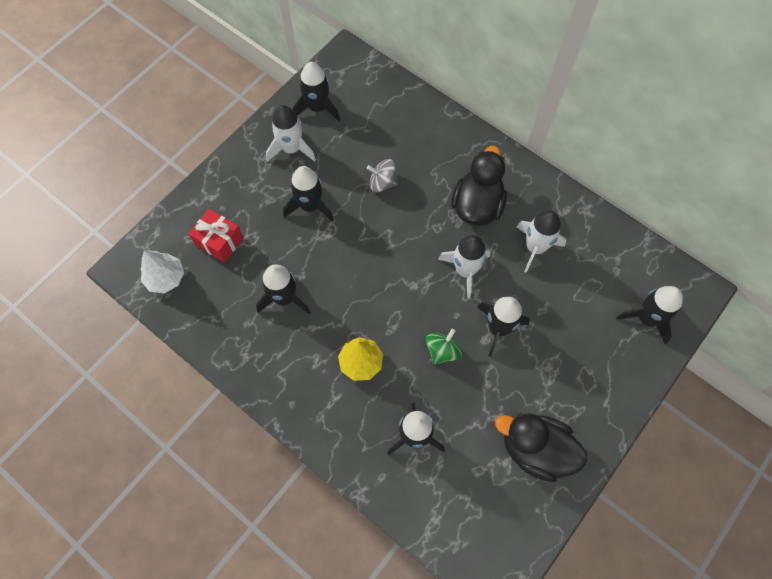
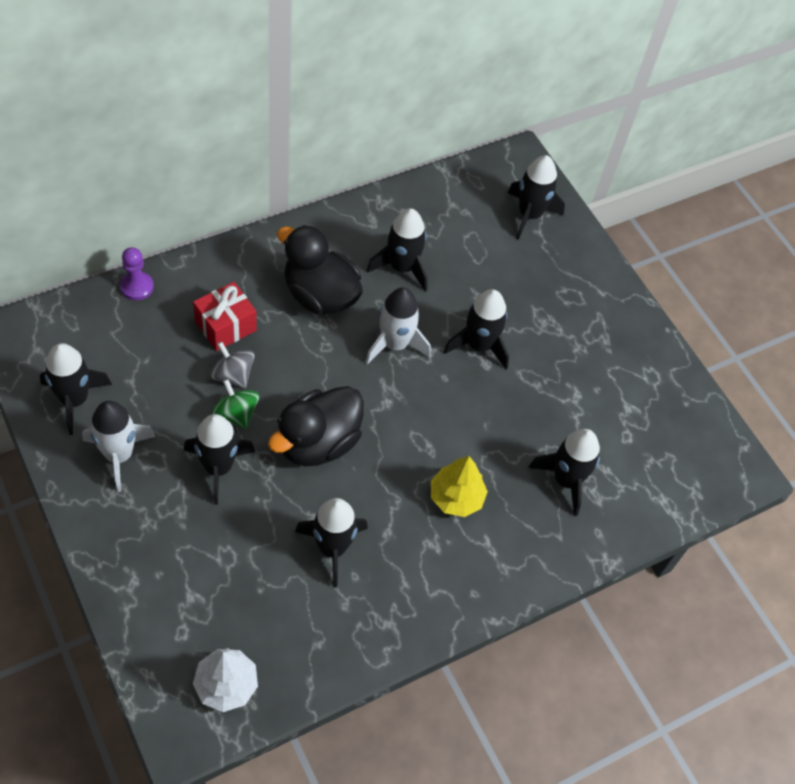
camera: 75 degrees left, 10 degrees down
(219, 241) = (209, 596): red gift -> red gift (225, 326)
(382, 183) = (232, 375): grey spinning top -> grey spinning top turned 105 degrees clockwise
(418, 99) = (137, 287): none -> purple pawn
(442, 351) = (480, 410): green spinning top -> green spinning top (236, 414)
(535, 248) = (402, 267): white rocket -> black rocket
(535, 450) = (625, 375): black duck -> black duck (317, 443)

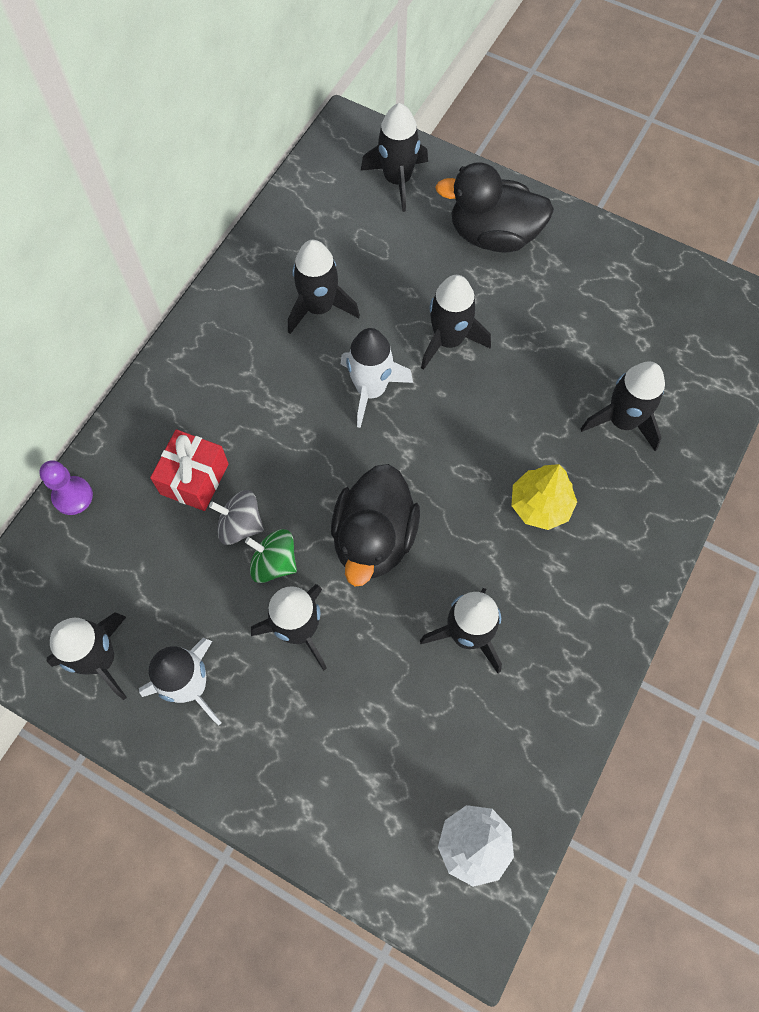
camera: 25 degrees left, 10 degrees up
(320, 295) = (262, 387): black duck -> black duck (493, 235)

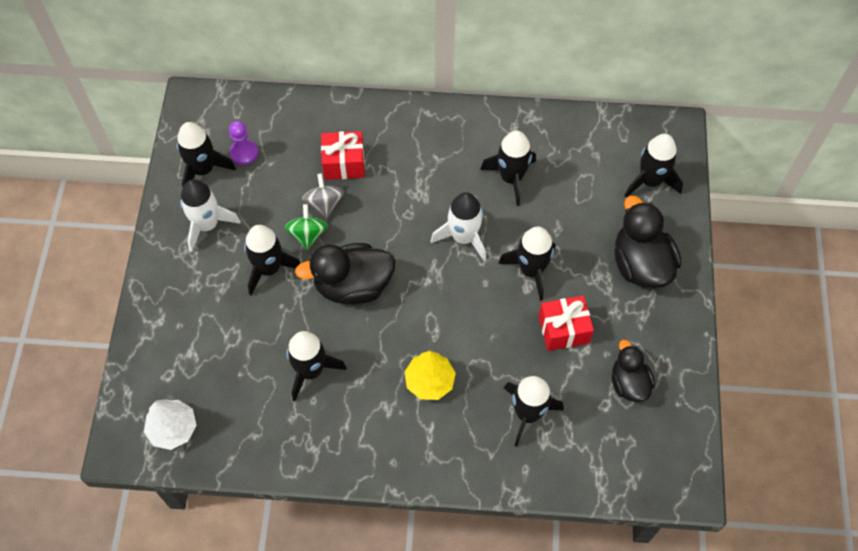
camera: 65 degrees right, 5 degrees down
(72, 496) = (299, 104): purple pawn -> purple pawn (244, 153)
(537, 341) = (563, 329): none -> red gift
(627, 309) = (629, 383): none -> black duck

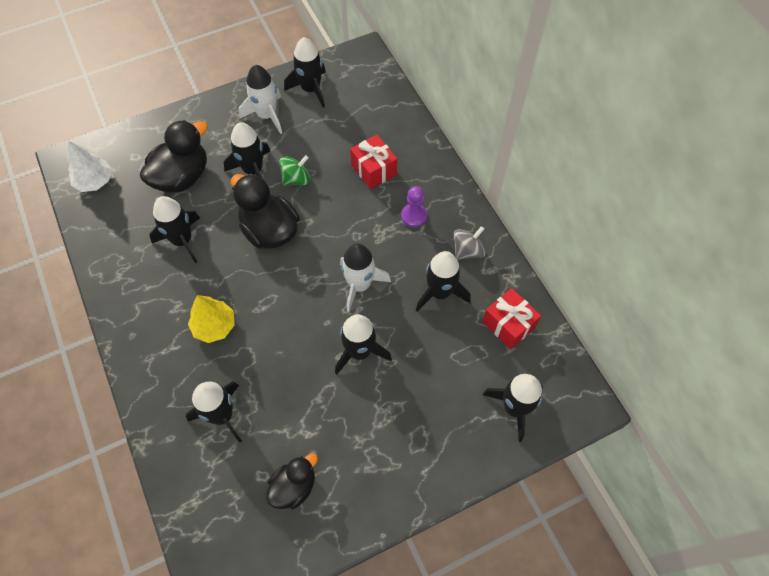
camera: 60 degrees right, 0 degrees up
(244, 153) = (341, 105): purple pawn -> purple pawn (414, 216)
(324, 204) = (330, 176): grey spinning top -> grey spinning top (467, 251)
(563, 329) = (317, 405): red gift -> red gift (508, 324)
(640, 264) = (420, 440): black duck -> black duck (182, 177)

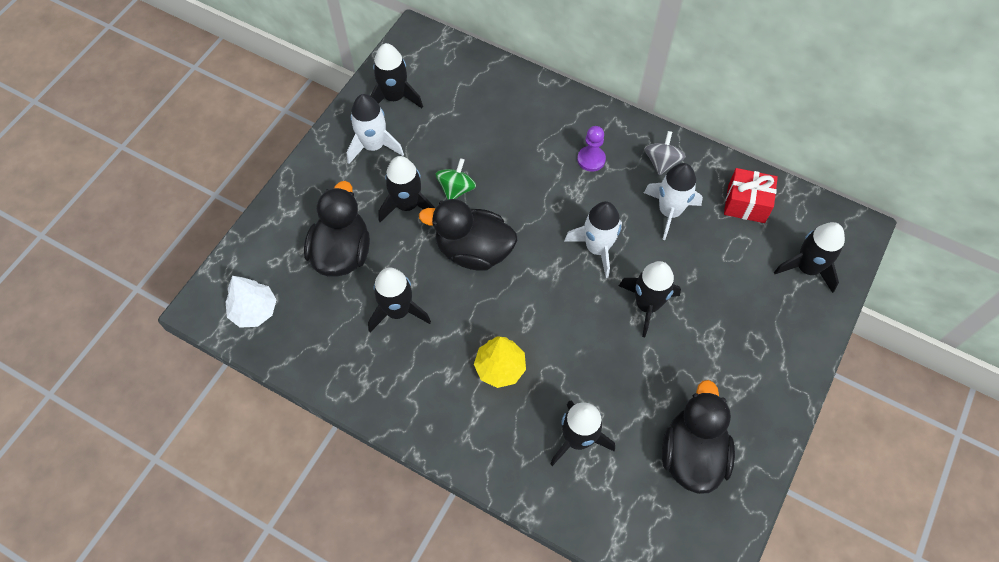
camera: 35 degrees left, 0 degrees up
(294, 487) = (692, 454): black duck -> black duck, size x1.60
(374, 170) = (520, 139): red gift -> none
(440, 292) = (669, 212): black rocket -> white rocket

